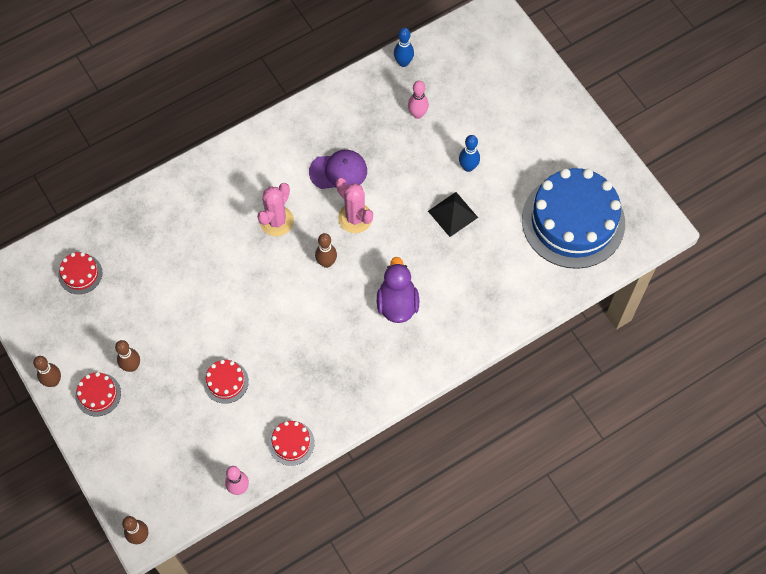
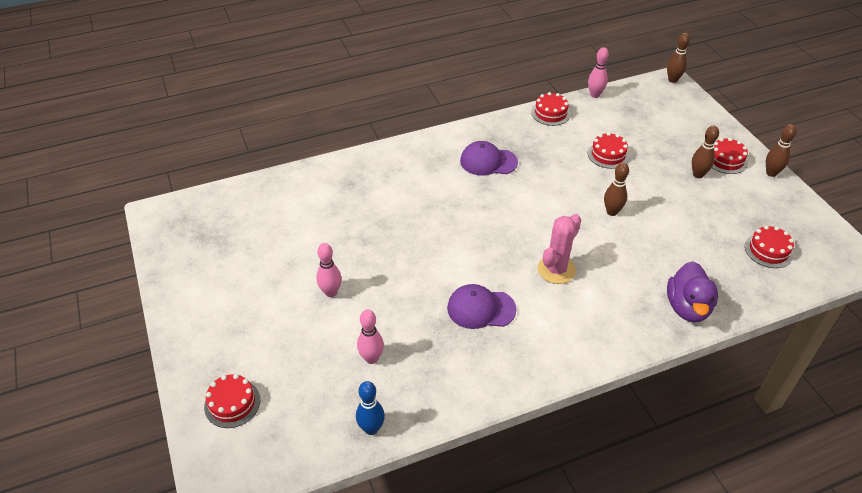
camera: 170 degrees left, 20 degrees down
(326, 262) = (505, 227): brown bowling pin -> brown bowling pin (612, 212)
(354, 349) = (488, 161): none -> purple cap
(355, 218) = (469, 261): pink cactus -> none
(397, 304) = (441, 187): purple duck -> purple duck (687, 307)
(452, 214) = (363, 251): black pyramid -> none
(468, 167) = (331, 292): blue bowling pin -> pink bowling pin
(509, 65) = (232, 403): none -> red cake
(573, 221) = (242, 229): blue cake -> none

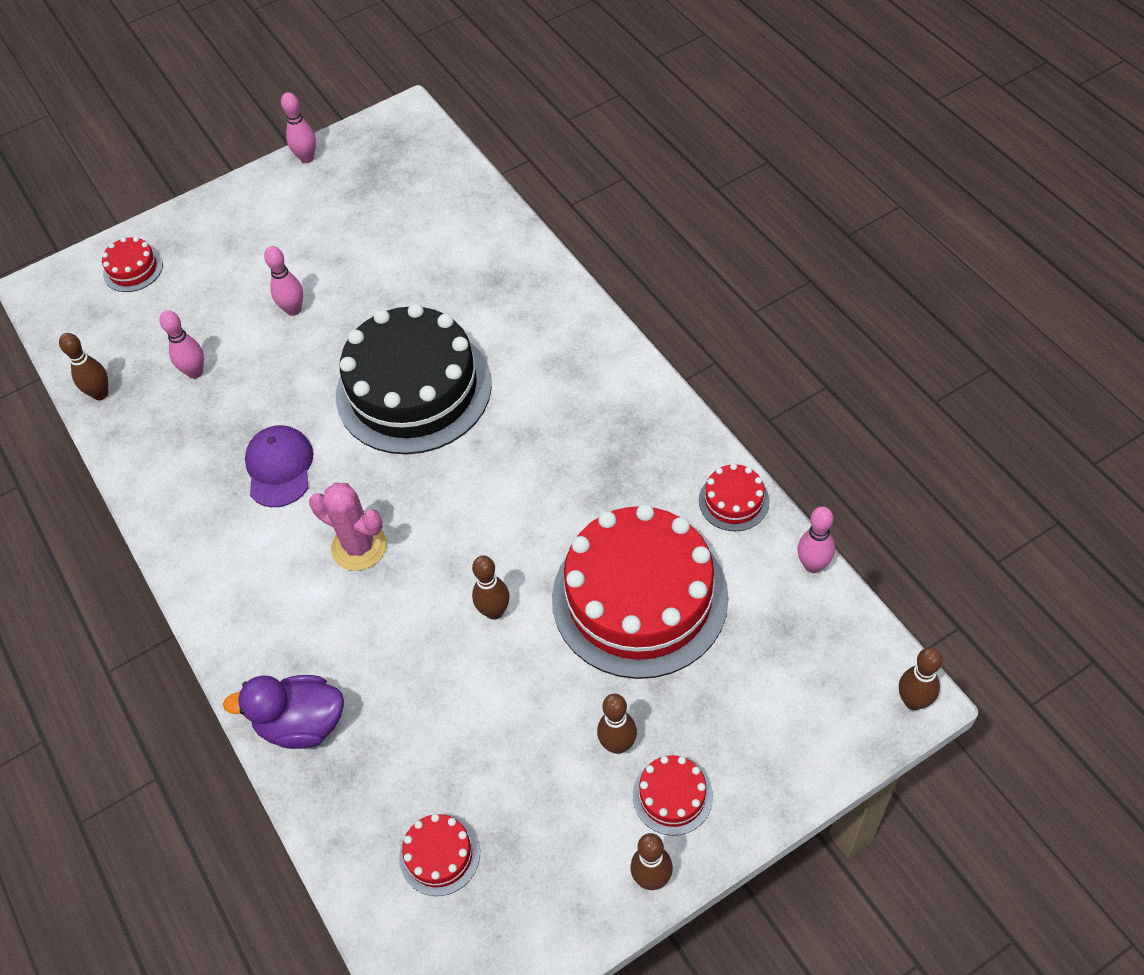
camera: 85 degrees right, 10 degrees up
(166, 274) = (307, 158): none -> pink bowling pin
(371, 429) = (100, 394): blue bowling pin -> brown bowling pin
(432, 232) = (413, 389): none -> black cake
(488, 161) = (581, 431): purple cap -> none
(608, 155) = (639, 597): red cake -> red cake, size x2.40

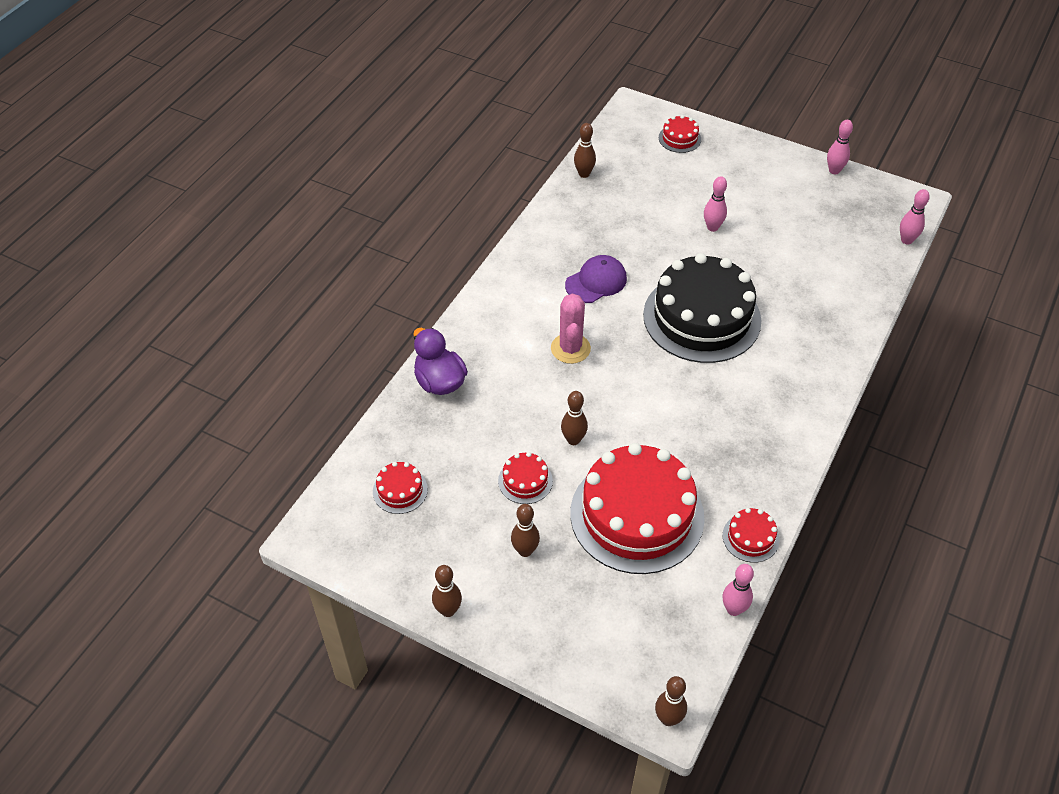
camera: 55 degrees right, 5 degrees down
(195, 372) = (631, 207): pink bowling pin -> pink bowling pin (906, 240)
(672, 795) = (509, 597): red cake -> red cake (525, 481)

